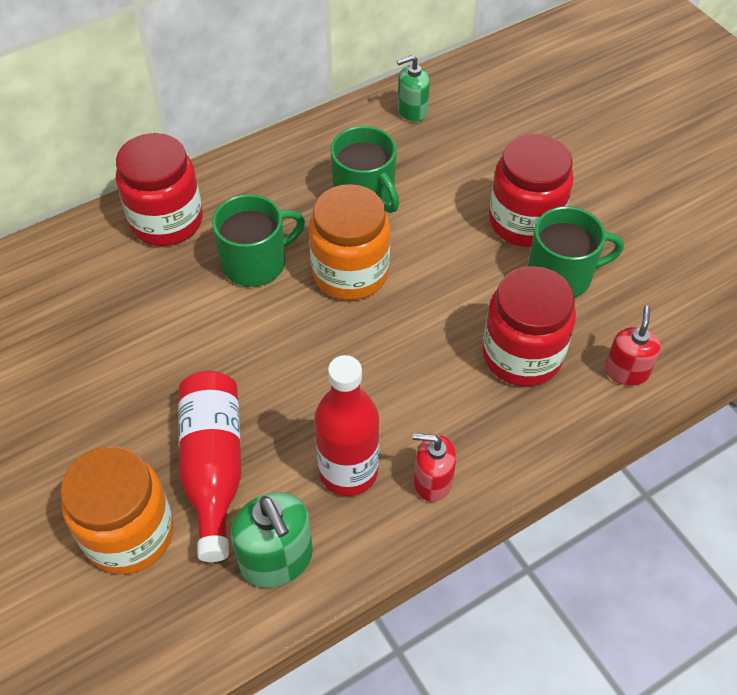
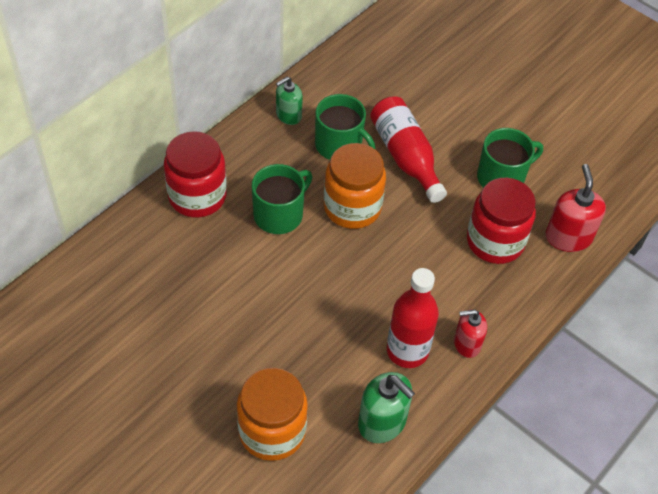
camera: 20 degrees left, 0 degrees up
(213, 467) = (312, 371): red bottle -> red bottle (405, 157)
(412, 111) = (348, 71): green soap dispenser -> green soap dispenser (288, 115)
(525, 222) = (462, 142): red jar -> none
(626, 371) = (568, 237): red soap dispenser -> red soap dispenser, size x1.50

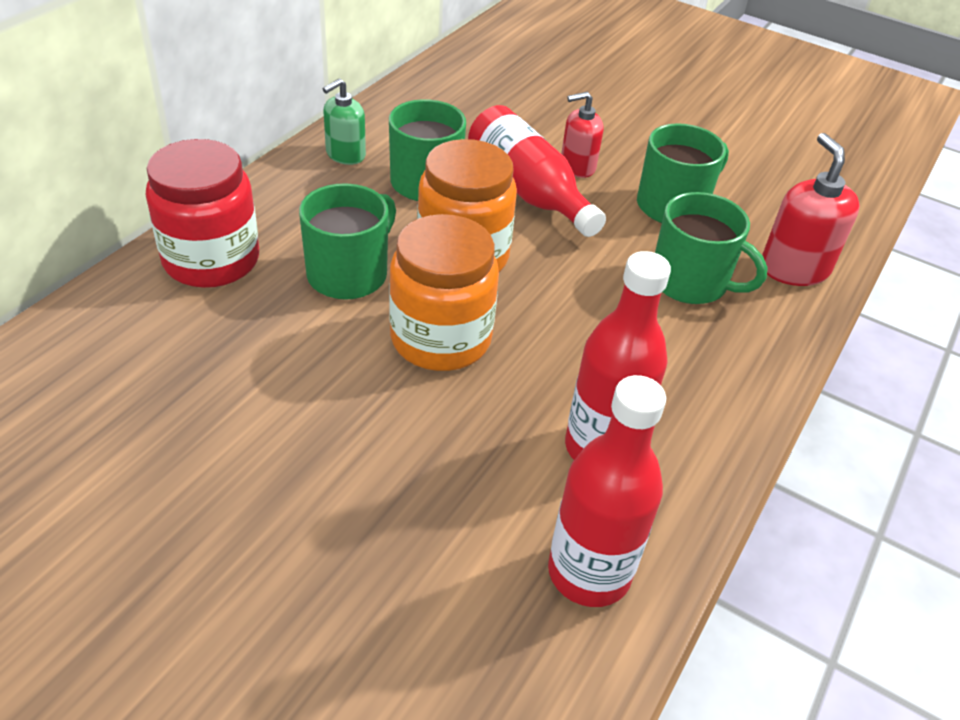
camera: 10 degrees left, 10 degrees down
(272, 431) = (384, 617): orange jar -> orange jar (440, 339)
(382, 422) = (589, 573): green soap dispenser -> red bottle
(467, 343) = (696, 427): red soap dispenser -> red soap dispenser (577, 166)
(495, 241) = (691, 282): red jar -> green mug

